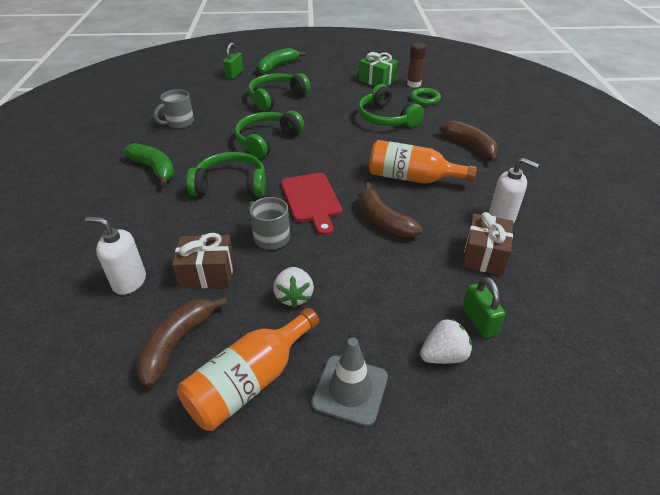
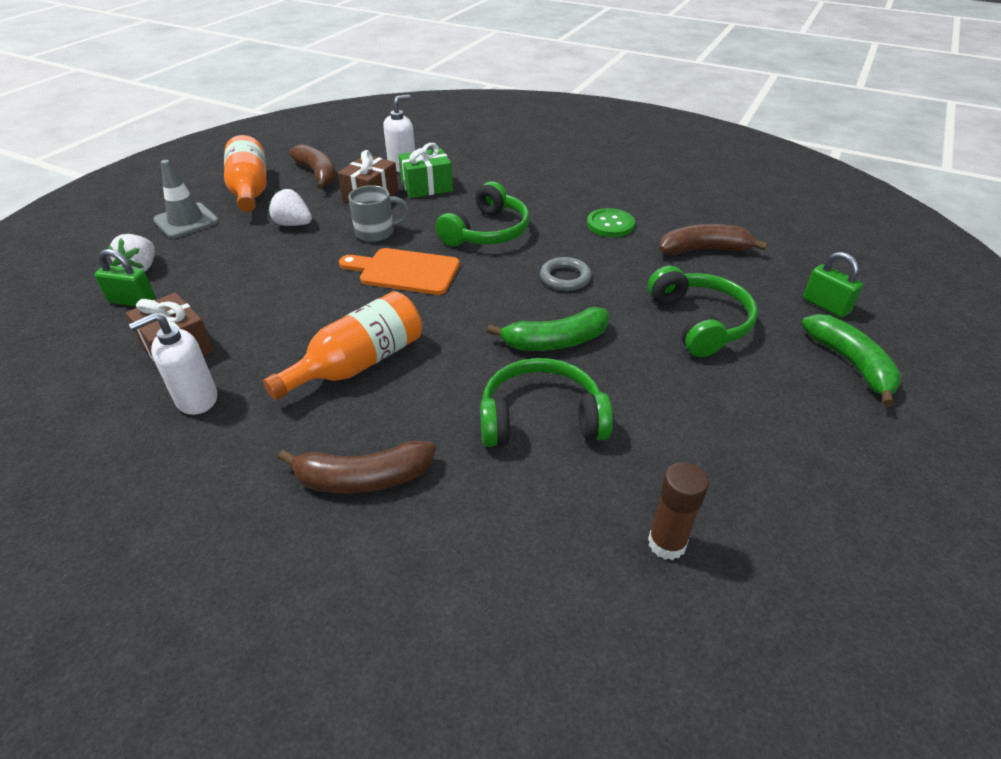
camera: 120 degrees right, 0 degrees up
(154, 169) = (563, 198): green banana -> green banana (556, 341)
(179, 123) = (665, 228): grey mug -> none
(187, 141) = (610, 225): none -> green button
(267, 141) = (565, 278): green headphones -> grey ring
(311, 200) = (405, 271): red cutting board -> orange cutting board
(377, 80) = (719, 485): green gift -> green gift (426, 186)
(383, 220) = (314, 305): brown banana -> brown banana (703, 250)
(425, 99) = (580, 520): green ring -> none

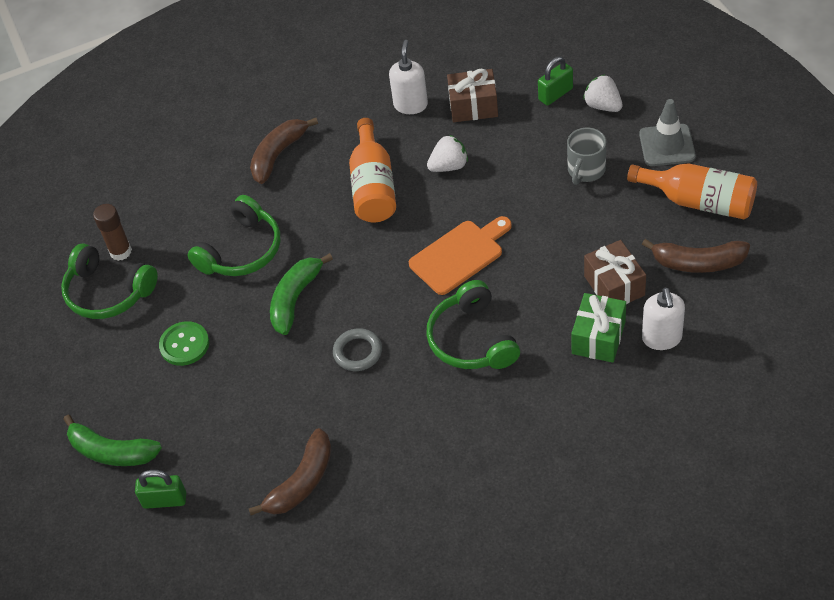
camera: 135 degrees right, 10 degrees up
(293, 224) = (601, 212): white strawberry -> white strawberry (449, 166)
(376, 232) = (538, 262): grey mug -> grey mug (585, 170)
(610, 225) = (402, 441): green button -> green button (184, 345)
(700, 322) = (230, 399): green headphones -> green headphones (108, 292)

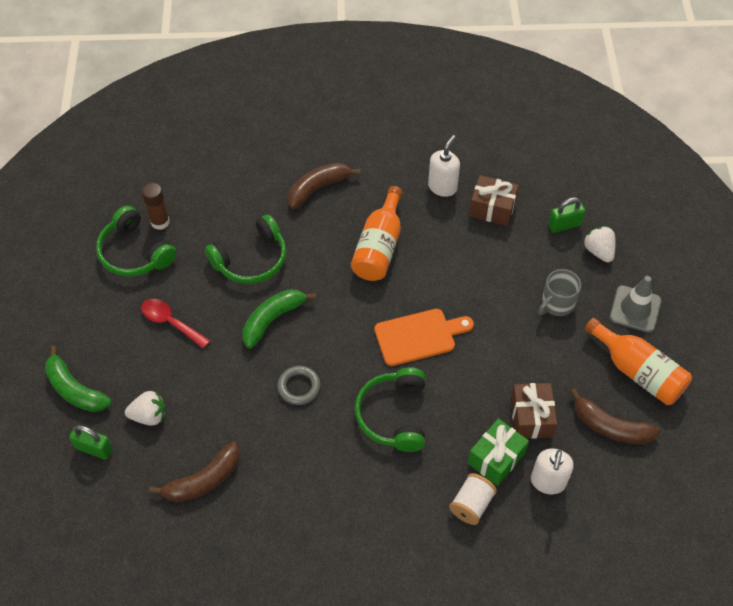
camera: 15 degrees right, 5 degrees up
(184, 345) = (170, 322): green button -> red spoon
(449, 166) = (447, 254): white strawberry -> white strawberry (149, 416)
(595, 390) = (471, 505): none -> white spool

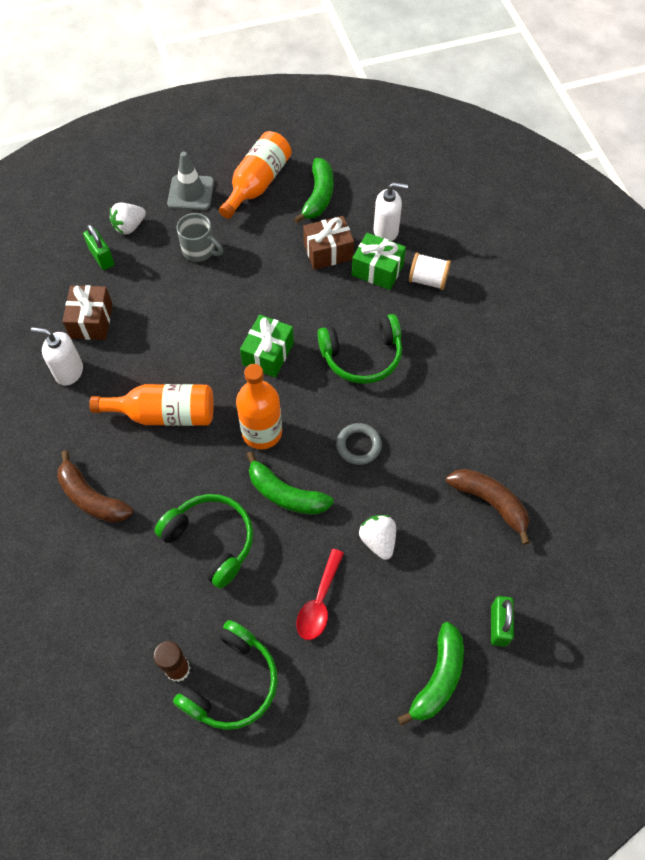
camera: 105 degrees left, 5 degrees up
(149, 416) = (441, 582): white strawberry -> white strawberry (378, 541)
(338, 314) = (262, 432): none -> orange bottle
(419, 336) = (268, 354): orange cutting board -> green gift
(611, 427) = (318, 196): brown banana -> green banana

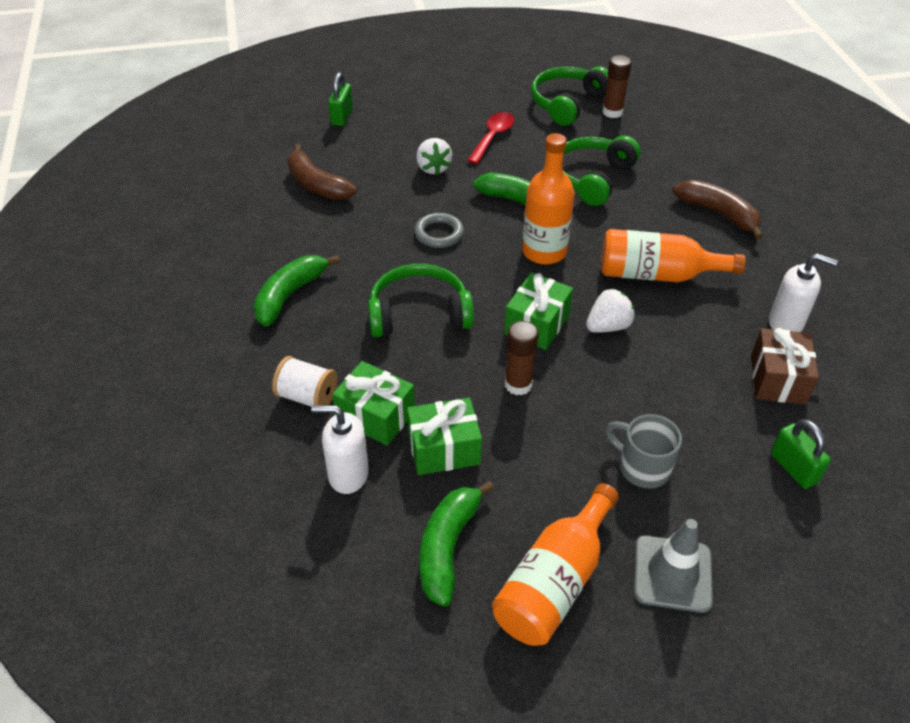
camera: 175 degrees left, 15 degrees down
(129, 227) = (764, 517): white strawberry -> white strawberry (608, 326)
(211, 540) = (592, 178): green headphones -> green headphones turned 75 degrees clockwise
(281, 301) = (518, 384): none -> brown glue stick
(328, 252) = (444, 449): brown gift -> green gift
(438, 678) = (401, 96): green banana -> green banana (289, 295)

